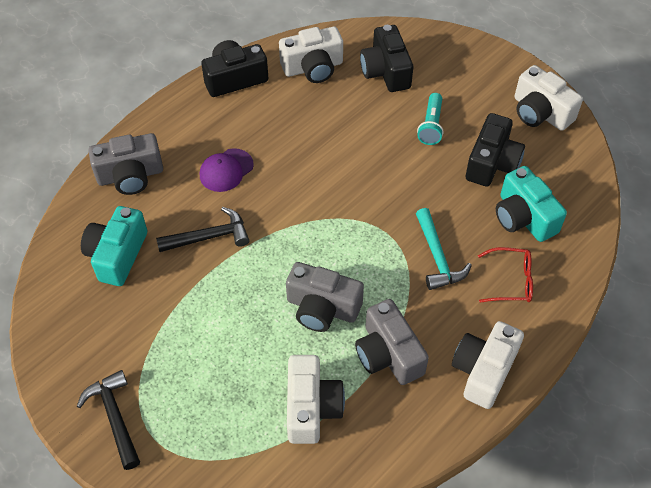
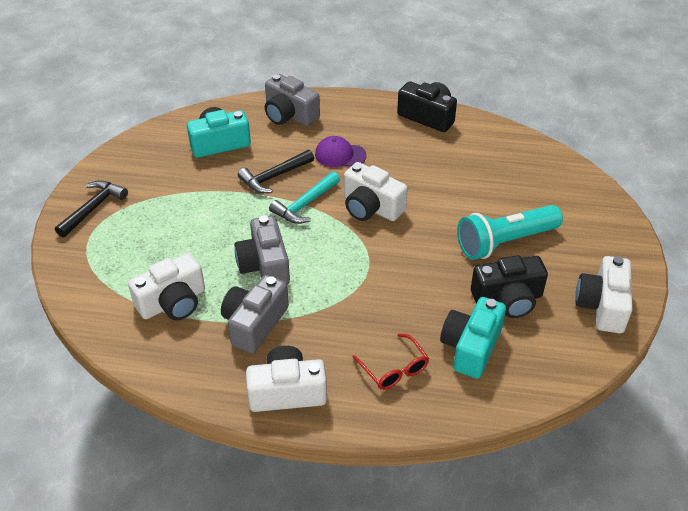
camera: 55 degrees right, 10 degrees down
(209, 237) = (274, 177): black hammer -> black hammer turned 105 degrees clockwise
(313, 67) = (486, 149): white camera -> white camera (371, 207)
(386, 71) = (531, 189): black camera -> none
(431, 126) = (505, 242): turquoise flashlight -> turquoise flashlight, size x1.74
(437, 257) = (373, 310): turquoise hammer -> turquoise hammer (305, 204)

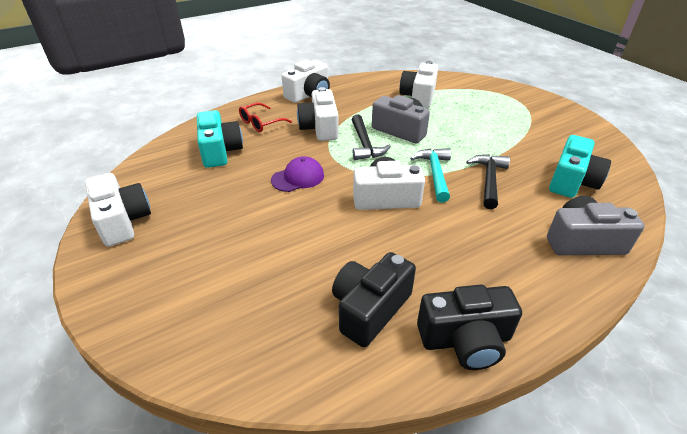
camera: 140 degrees right, 5 degrees down
(93, 208) = (543, 108): black hammer -> black hammer (365, 144)
(254, 323) = (363, 107): grey camera -> none
(338, 319) = (320, 128): none -> white camera
(340, 155) = (475, 228): purple cap -> purple cap (298, 177)
(394, 369) = (261, 123): red glasses -> red glasses turned 60 degrees counterclockwise
(505, 242) = (243, 230): turquoise flashlight -> none
(508, 299) = (211, 188): black camera -> black camera (370, 309)

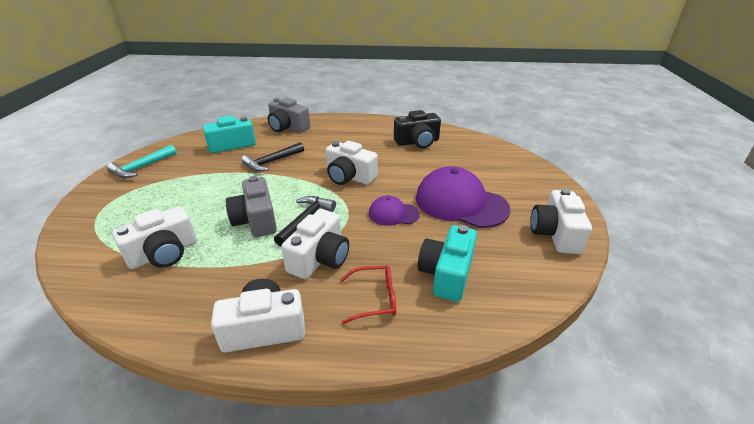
camera: 145 degrees left, 5 degrees down
(237, 217) = (460, 203): none -> purple cap
(435, 173) = (295, 177): turquoise hammer -> turquoise hammer (142, 167)
(465, 340) = (389, 124): black camera -> none

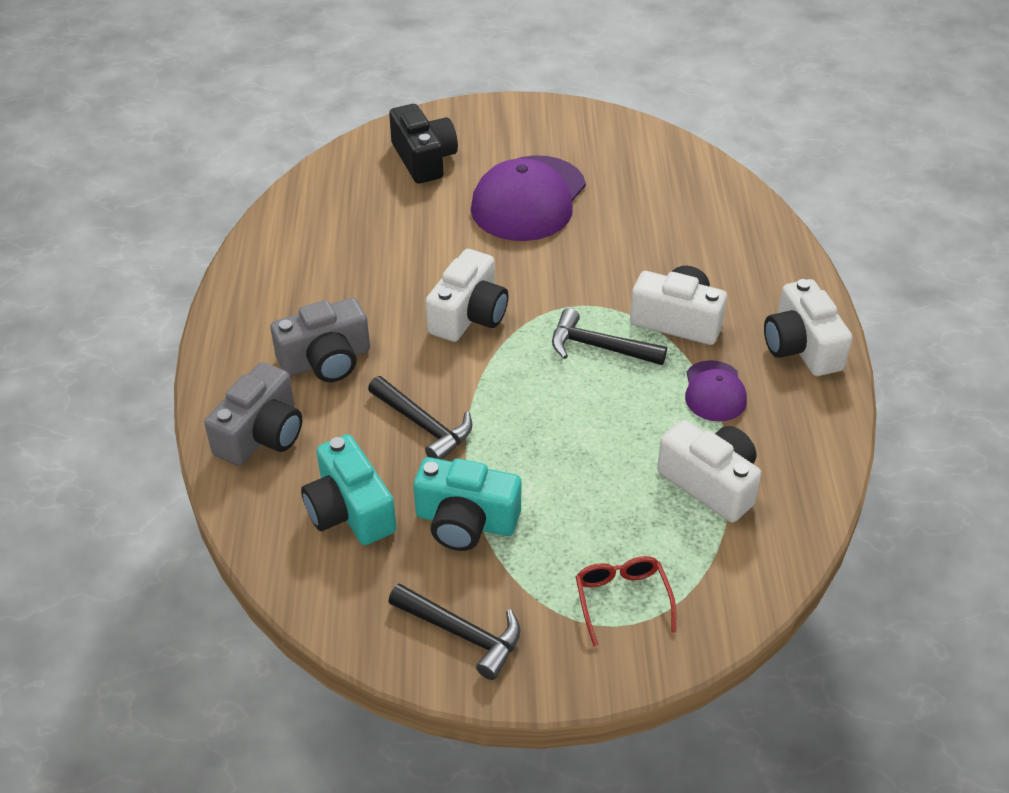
camera: 95 degrees left, 10 degrees up
(142, 167) = (462, 634): turquoise hammer -> black hammer
(256, 220) = (610, 402): grey camera -> grey camera (326, 360)
(375, 299) = (732, 268): red glasses -> red glasses (622, 599)
(393, 214) = (566, 261): purple cap -> purple cap (714, 391)
(417, 142) = (335, 241): black camera -> black camera (424, 159)
(446, 274) = (677, 215): turquoise camera -> turquoise camera (466, 521)
(555, 234) = (583, 130): white camera -> none

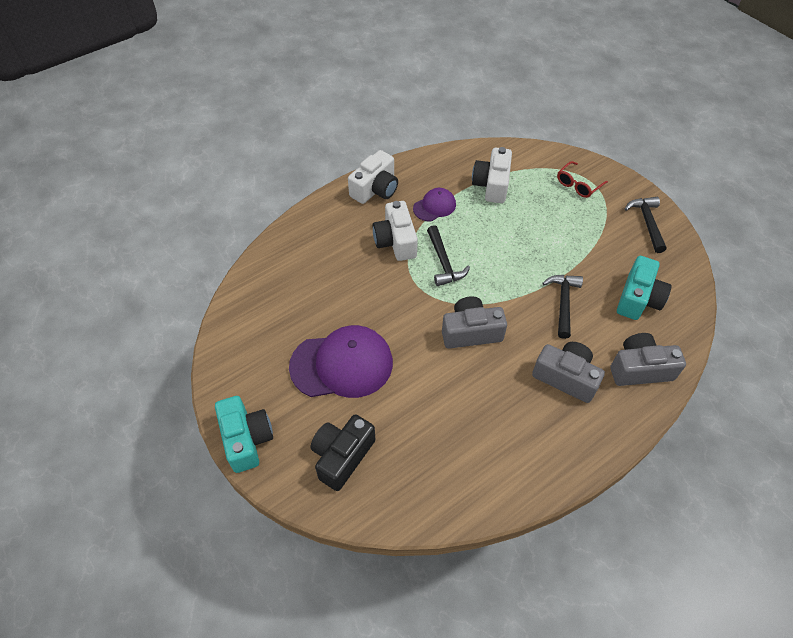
camera: 125 degrees left, 10 degrees up
(466, 521) = (597, 253): turquoise camera -> turquoise camera (246, 439)
(469, 315) = (471, 332): white camera -> grey camera

